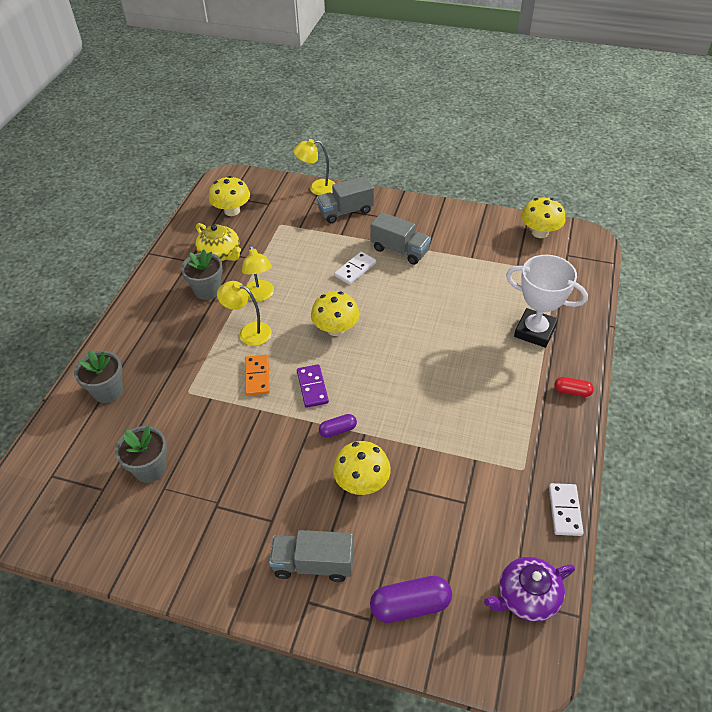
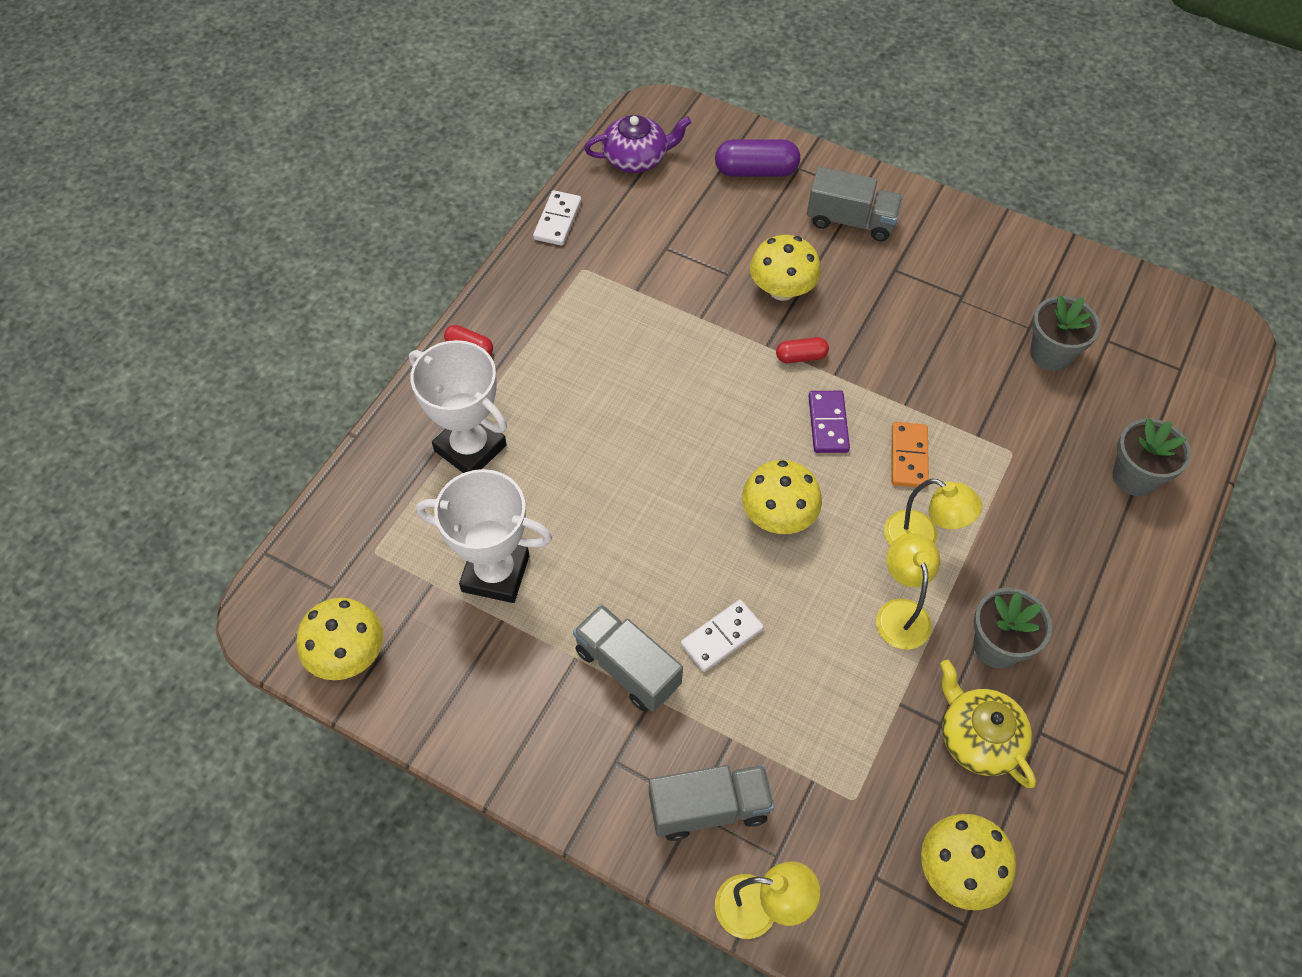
camera: 170 degrees left, 10 degrees up
(338, 430) = (801, 356): purple capsule -> red capsule
(485, 275) = (495, 573): none -> white trophy

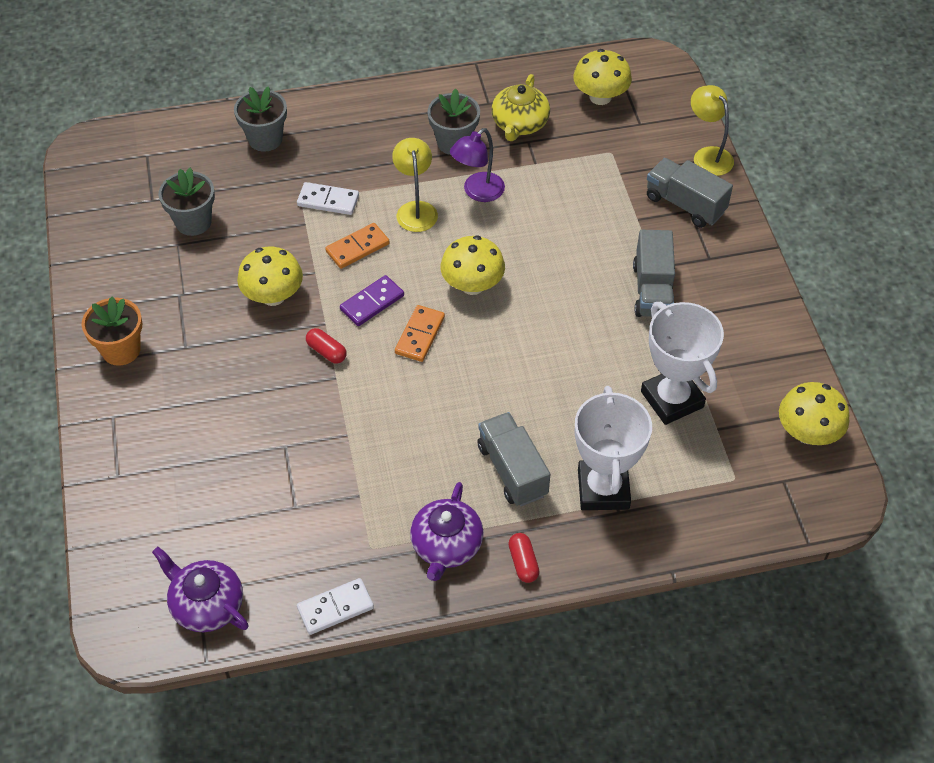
camera: 130 degrees left, 5 degrees down
(536, 312) = (446, 545): none -> purple teapot
(721, 637) = (584, 260): white domino -> white domino (328, 201)
(756, 171) = (147, 503): purple capsule -> none
(756, 433) = (420, 335): none -> orange domino
(782, 290) = (271, 402): yellow mushroom -> yellow mushroom (273, 296)
(850, 221) = (154, 403): grey truck -> grey truck (512, 470)
(901, 612) = (477, 192): yellow lamp -> purple lamp
(929, 229) = (121, 350): none -> orange flower pot

